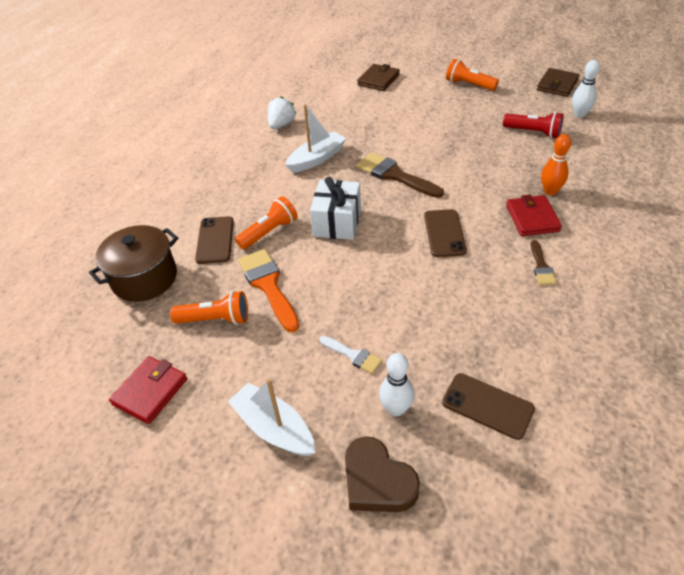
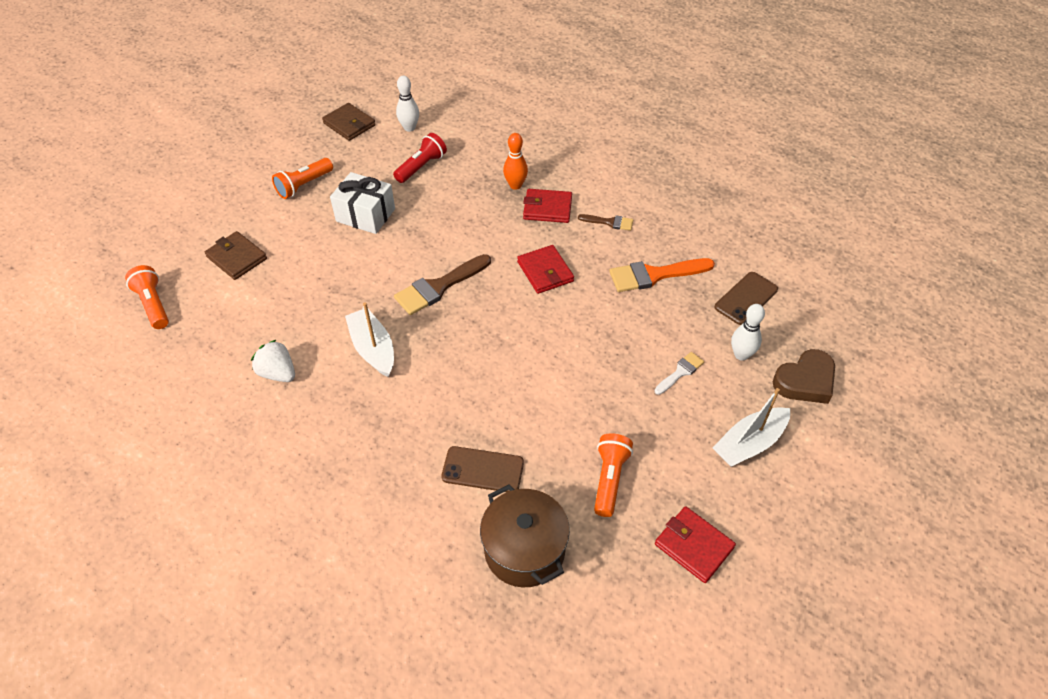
camera: 80 degrees left, 5 degrees up
(268, 285) = (573, 426): orange brush -> orange brush (654, 275)
(269, 232) = (489, 414): orange flashlight -> orange flashlight (153, 305)
(337, 222) = (496, 350): white gift -> white gift (365, 215)
(444, 233) = (545, 272): brown phone -> red wallet

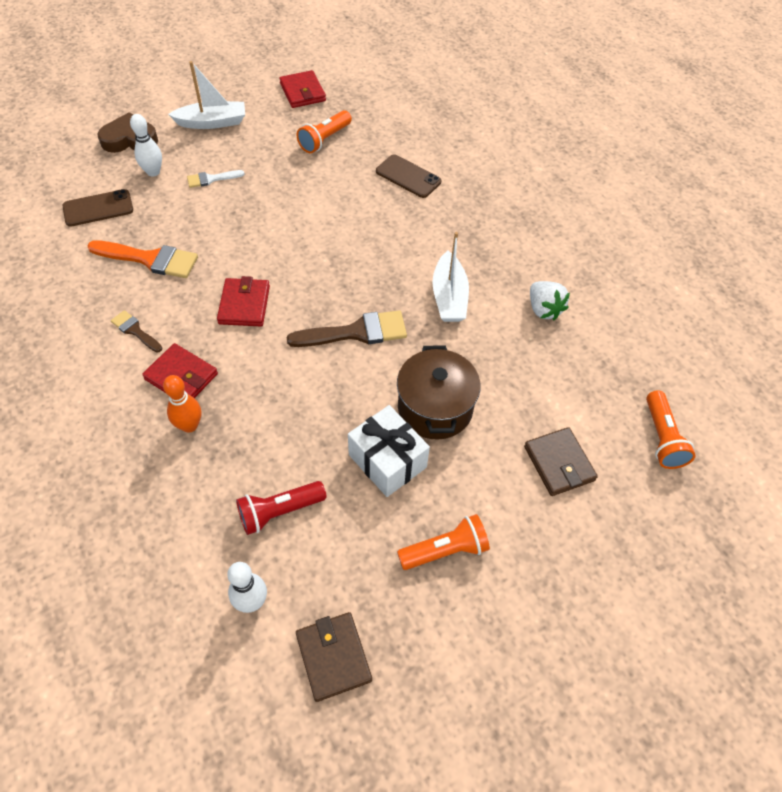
camera: 155 degrees left, 5 degrees up
(524, 550) = (408, 127): brown pot -> brown pot (435, 408)

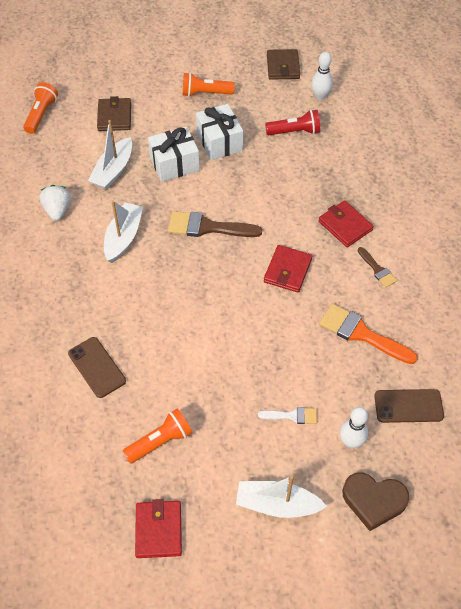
camera: 160 degrees left, 0 degrees up
(189, 425) = (343, 192): orange bowling pin -> none
(435, 408) = (174, 164): brown pot -> white gift
(509, 377) = (113, 170): none -> white boat

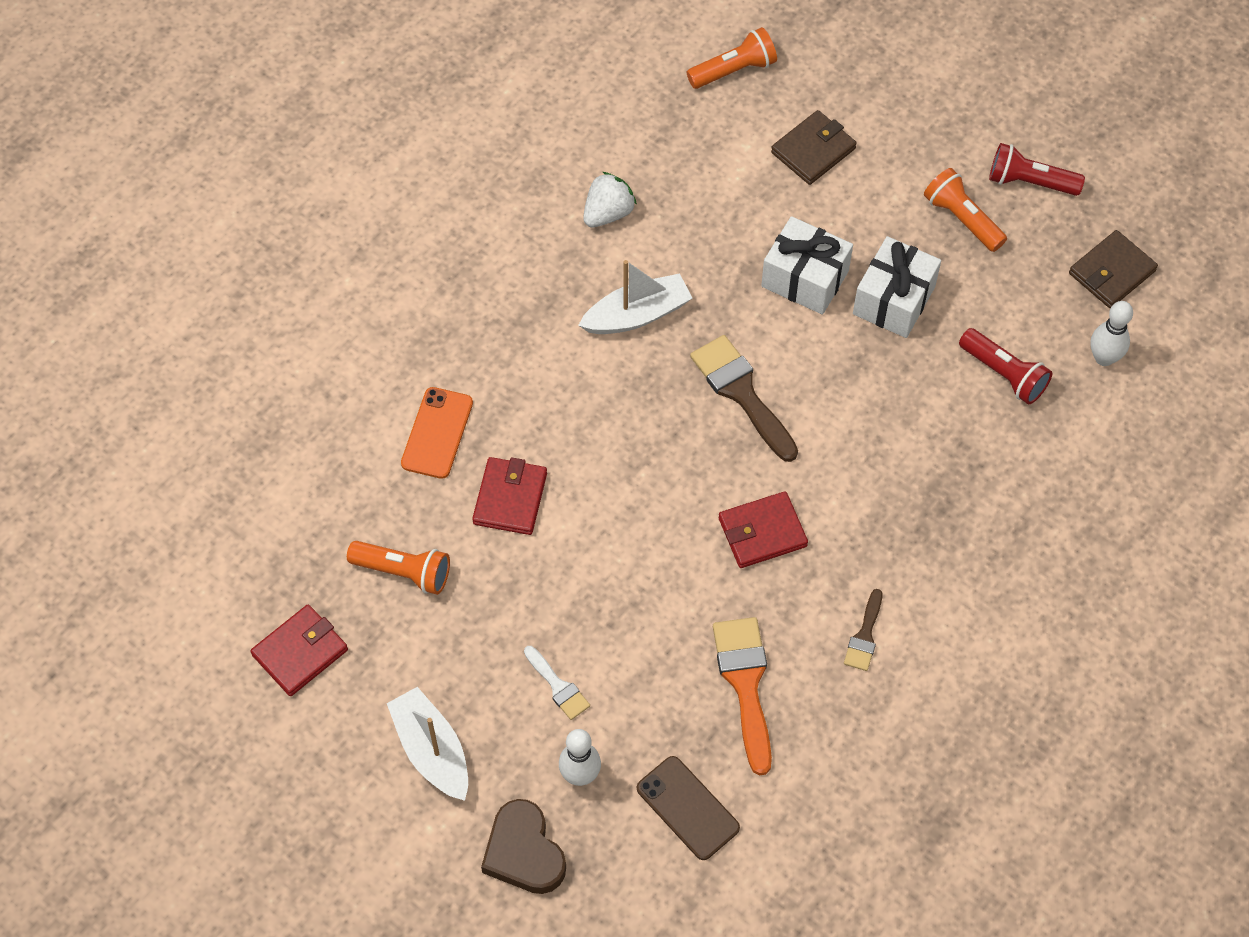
camera: 50 degrees right, 5 degrees up
(97, 367) = (437, 433): brown phone -> orange phone
(113, 170) = (726, 221): white boat -> none
(212, 61) = (1030, 182): none -> red flashlight
(345, 225) = (900, 548): red wallet -> red wallet (510, 498)

